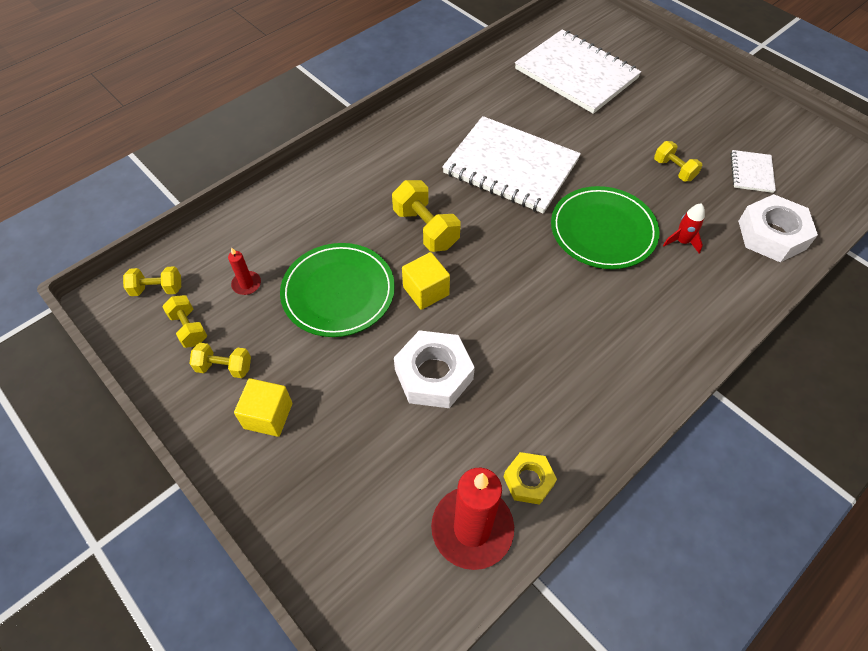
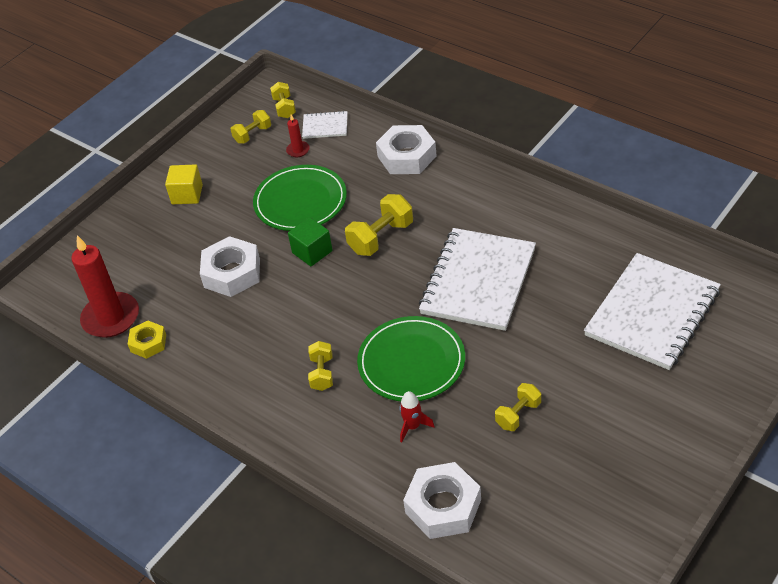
camera: 85 degrees right, 10 degrees down
(224, 367) = (223, 162): yellow dumbbell -> yellow dumbbell (322, 373)
(310, 190) = (407, 156): none -> white nut
(426, 291) = (312, 252): yellow cube -> green cube
(751, 172) = (537, 488): white notebook -> white notebook (325, 126)

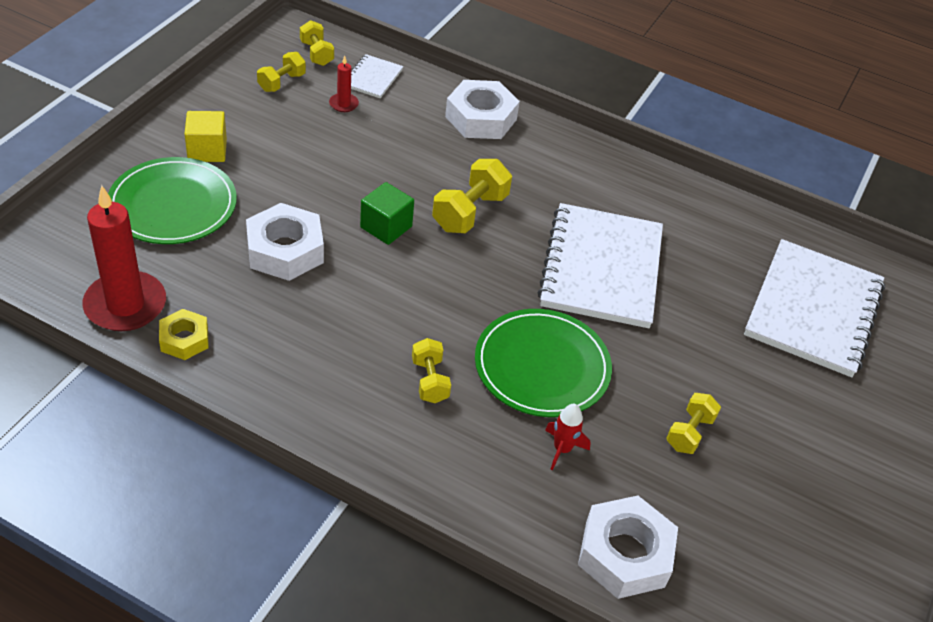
camera: 20 degrees left, 0 degrees up
(300, 201) = (359, 165): green plate -> green plate (173, 205)
(325, 126) = (372, 78): white notebook -> white notebook turned 60 degrees counterclockwise

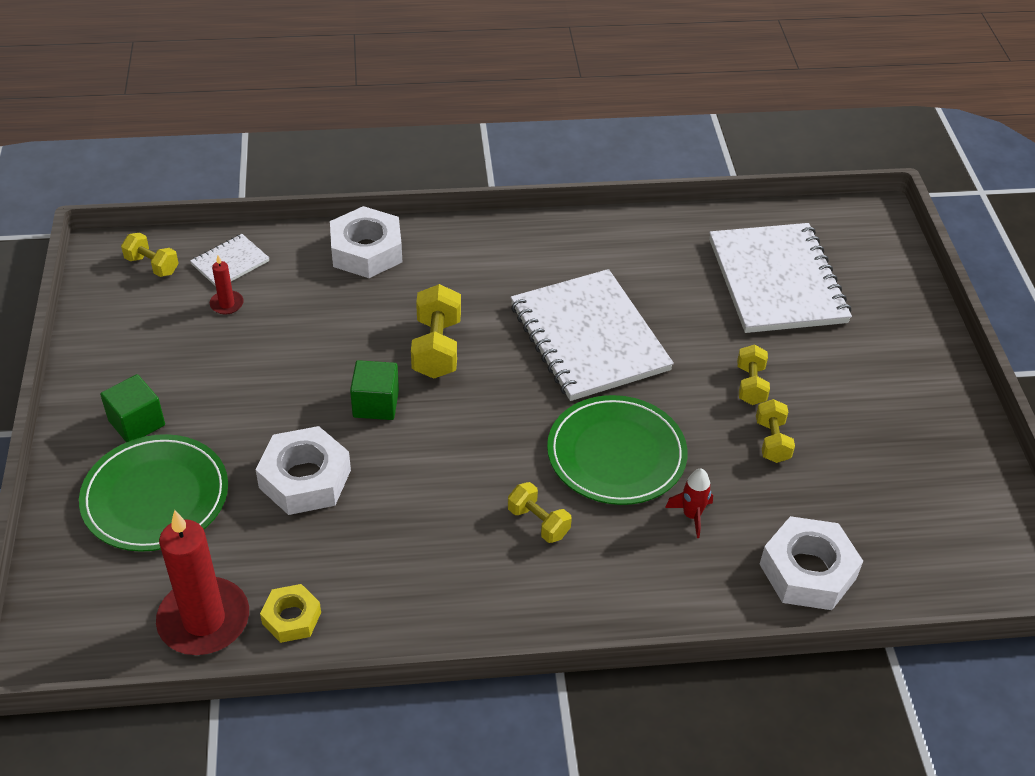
camera: 30 degrees left, 0 degrees up
(207, 150) = (137, 423): yellow cube -> green cube
(281, 82) = (145, 313): yellow dumbbell -> yellow dumbbell (750, 385)
(372, 78) = (230, 263): white notebook -> white notebook turned 60 degrees clockwise

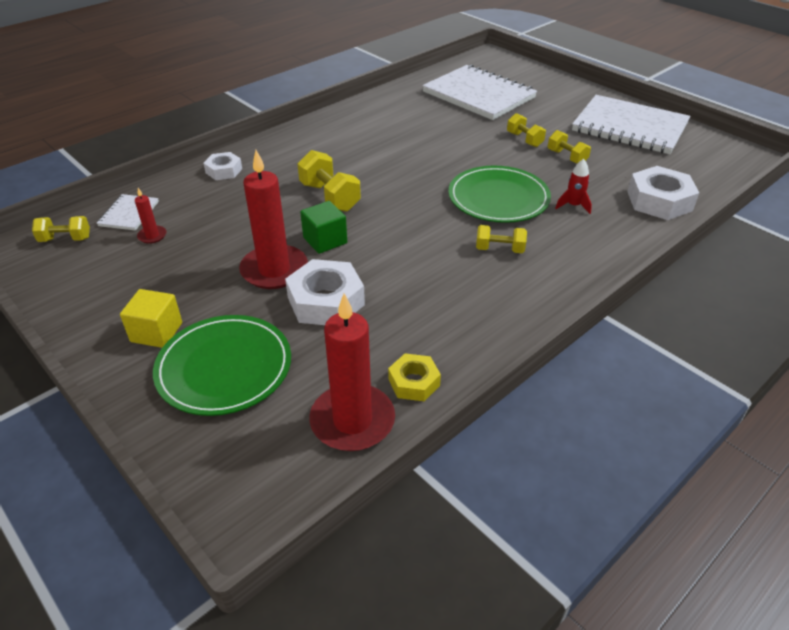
camera: 35 degrees left, 5 degrees down
(137, 423) = (156, 332): green cube -> yellow cube
(295, 412) = (274, 270): none -> red candle
(366, 251) = (224, 171): white nut -> white nut, size x0.59
(589, 338) = (414, 155): white notebook -> white notebook (629, 127)

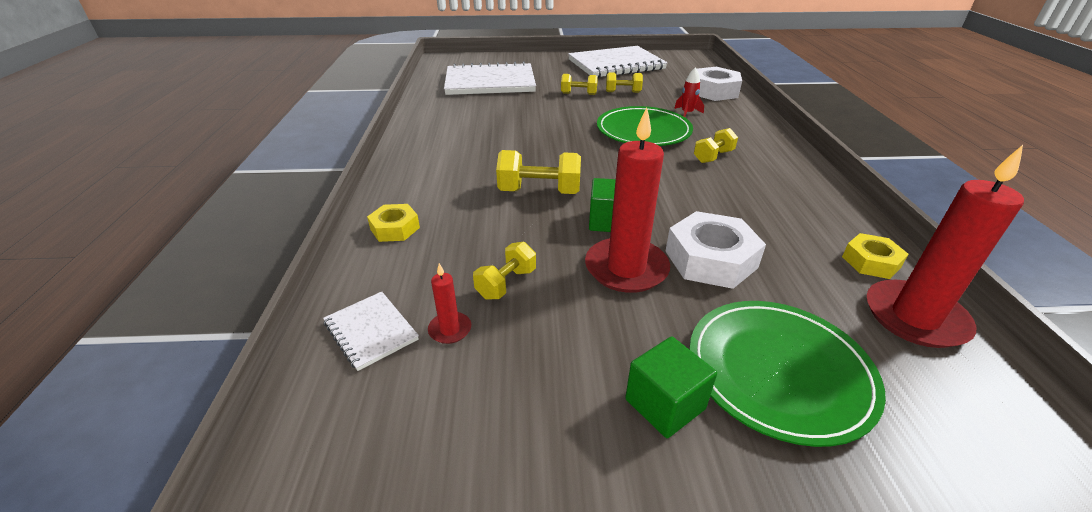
camera: 50 degrees left, 5 degrees down
(65, 239) = (340, 420): yellow dumbbell -> yellow dumbbell (506, 283)
(156, 332) = (665, 404): yellow cube -> green cube
(224, 171) = (395, 228): white nut -> yellow nut

